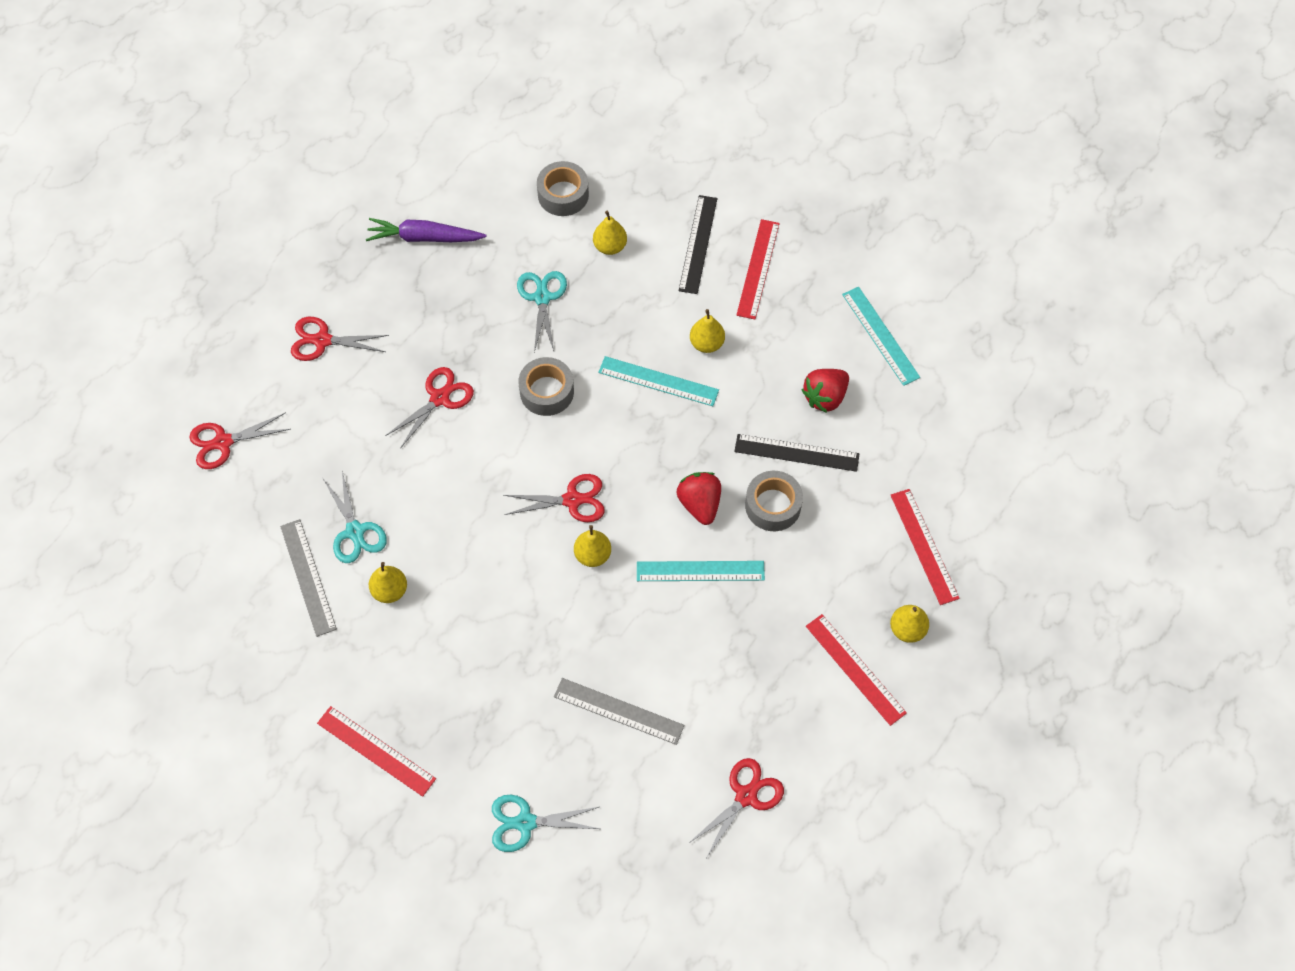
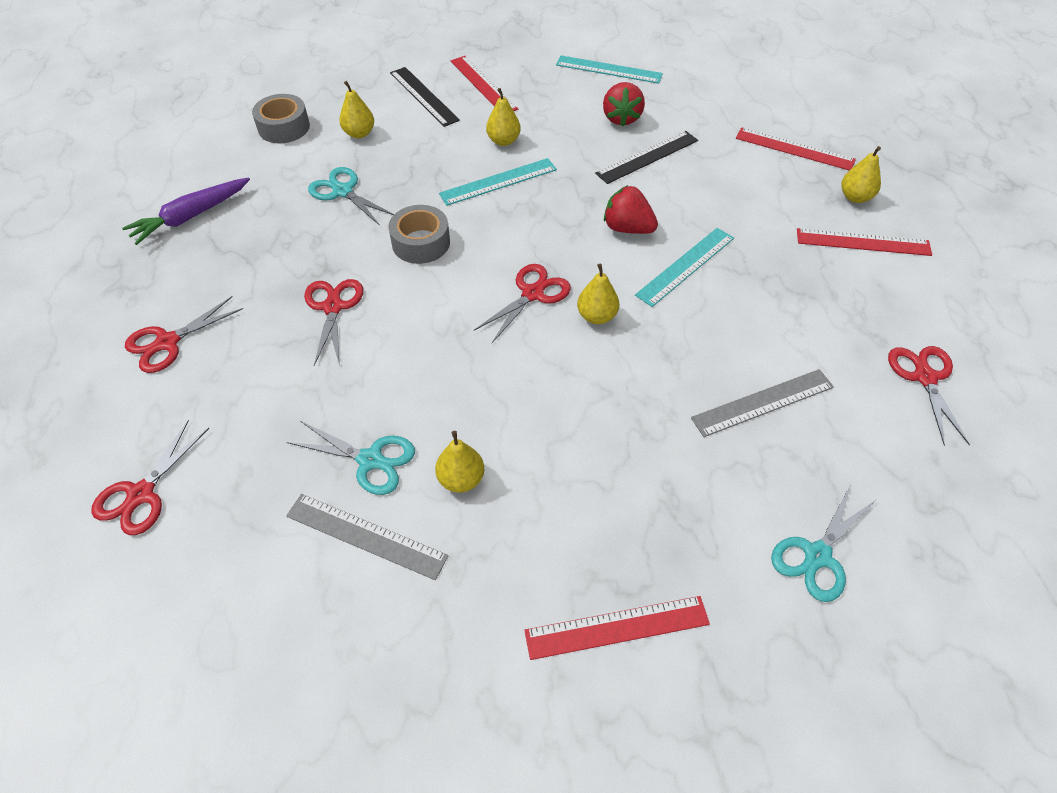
camera: 45 degrees left, 10 degrees down
(773, 505) = (675, 194): grey tape -> none

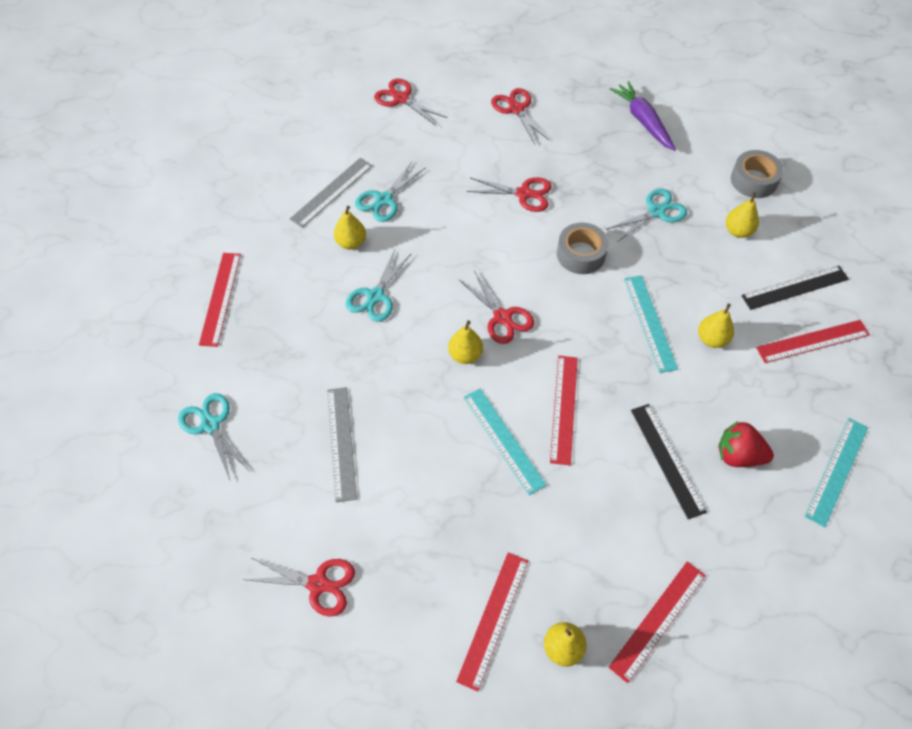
camera: 105 degrees right, 5 degrees up
(544, 424) = (375, 296): none -> turquoise scissors
(627, 228) = (563, 408): red strawberry -> red ruler

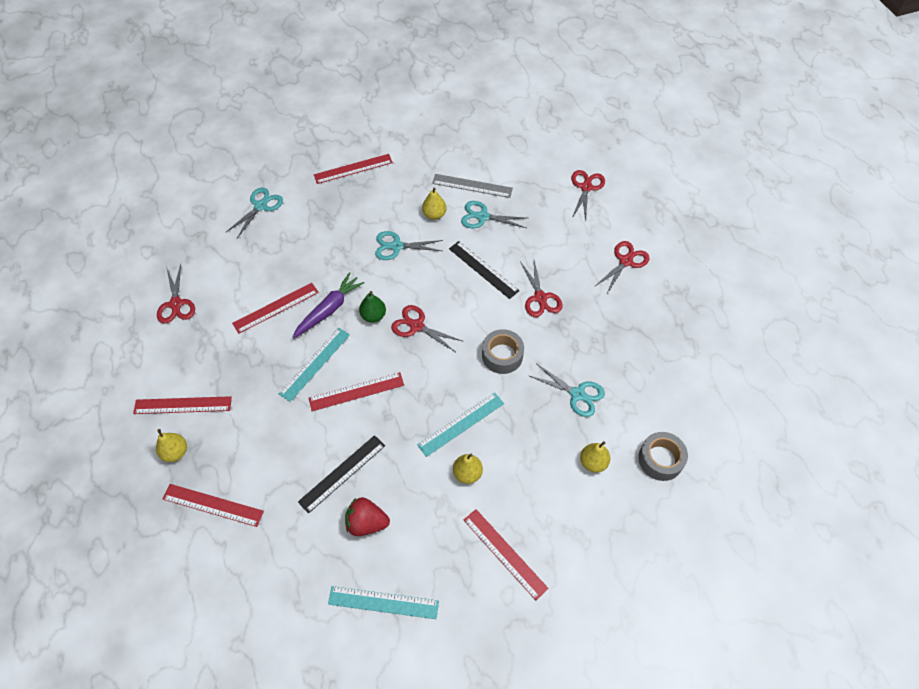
camera: 65 degrees right, 0 degrees up
(341, 443) = (275, 275): grey ruler -> none
(395, 458) = (276, 308): none -> red ruler
(465, 355) = (373, 316): yellow pear -> green pear
(502, 317) = (416, 326): red scissors -> red scissors turned 90 degrees clockwise
(643, 121) = (674, 353): purple carrot -> purple carrot (329, 309)
(738, 455) = (366, 523): red strawberry -> red strawberry turned 75 degrees counterclockwise
(795, 287) = (556, 524): black ruler -> black ruler (483, 269)

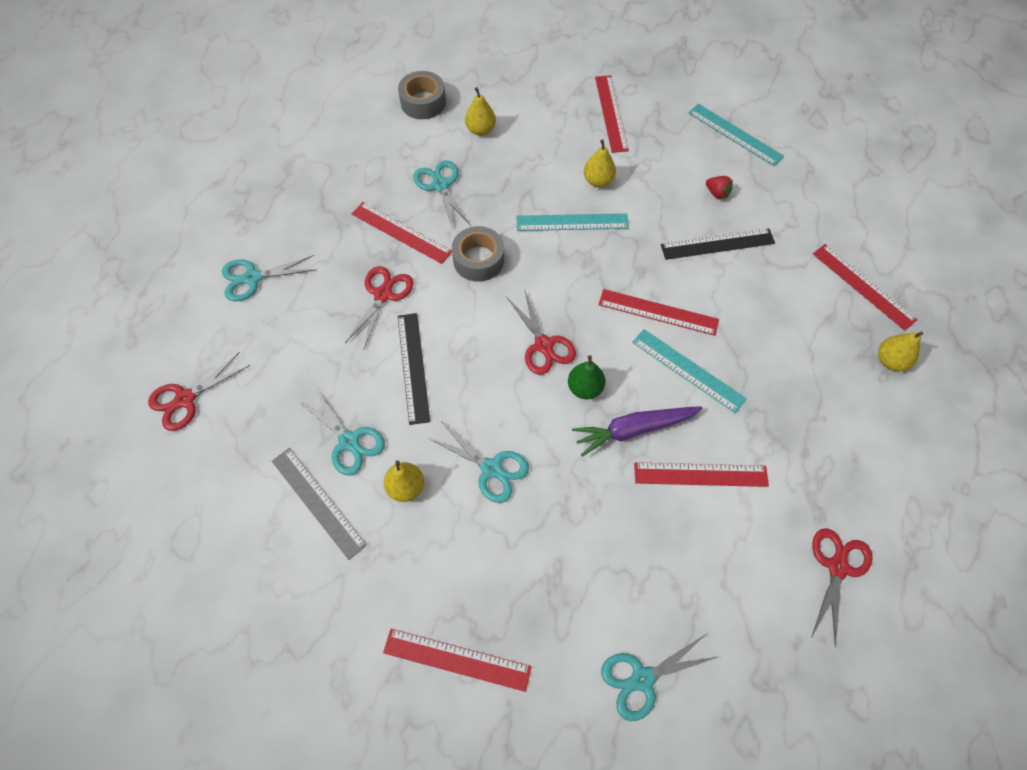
camera: 145 degrees left, 5 degrees up
(183, 405) = (867, 410): red ruler -> red ruler (401, 232)
(315, 363) = (688, 370): turquoise ruler -> turquoise ruler turned 60 degrees clockwise
(366, 523) = (717, 193): red strawberry -> red strawberry, size x0.58
(626, 261) = (252, 278): red scissors -> turquoise scissors

